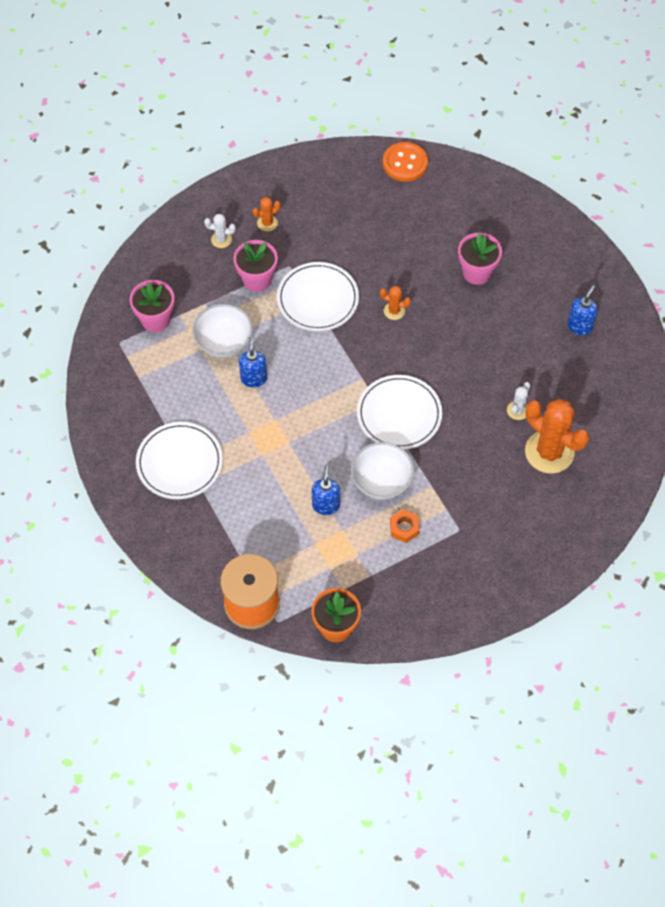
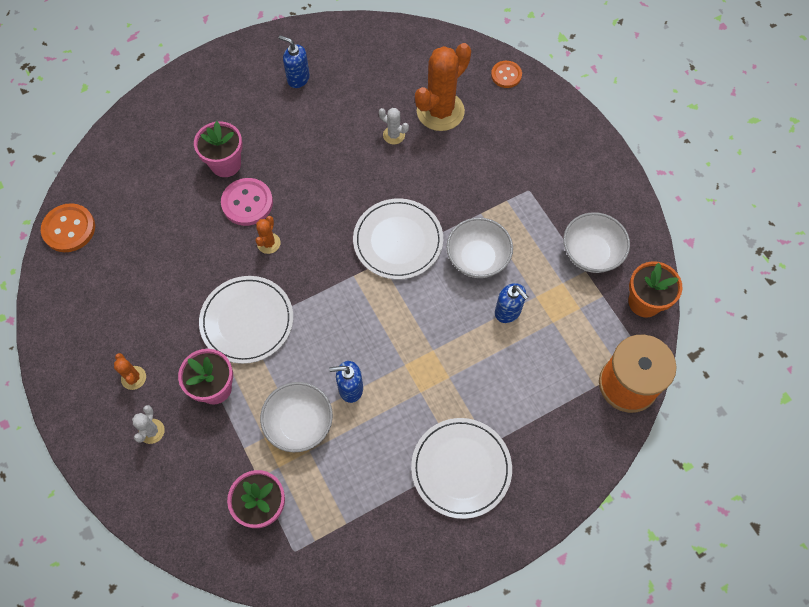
camera: 90 degrees left, 5 degrees up
(326, 505) = (508, 312): blue soap dispenser -> blue soap dispenser turned 135 degrees counterclockwise
(389, 582) = (591, 253): none -> white bowl
(404, 528) = (530, 238): orange nut -> none
(435, 292) = (247, 203): none -> pink button
(600, 515) = (506, 75): none -> orange button

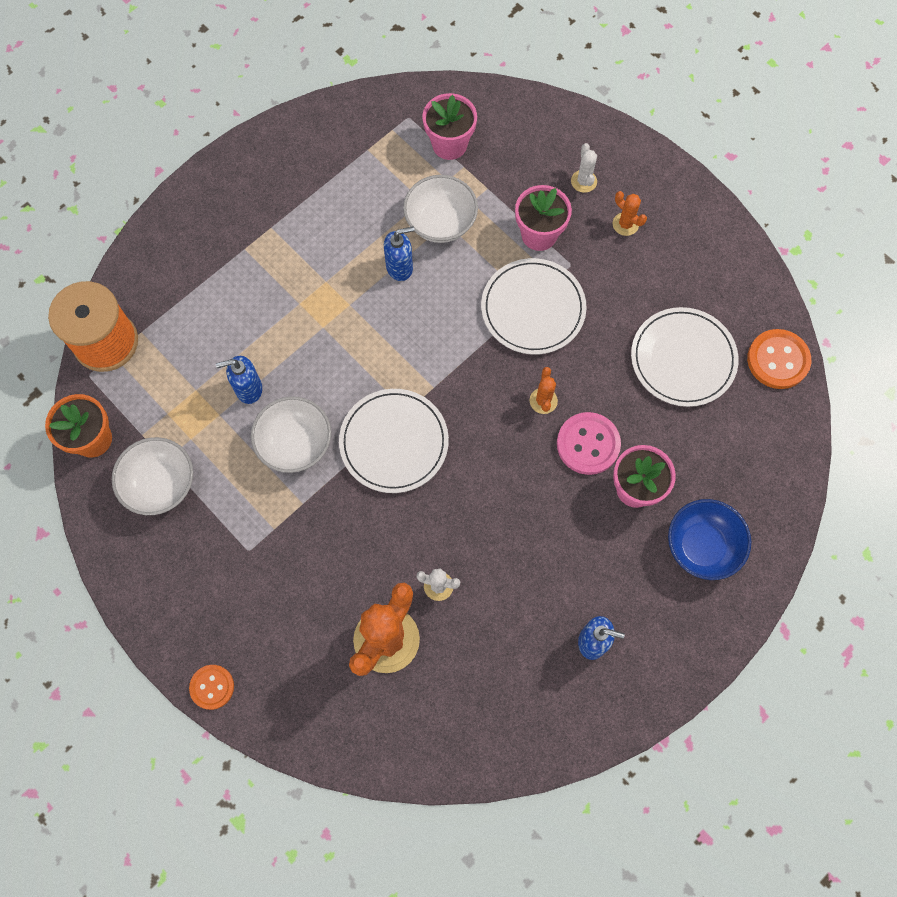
camera: 165 degrees right, 5 degrees up
(196, 116) = (702, 546): none -> blue bowl
(461, 468) = (268, 221): white plate -> white plate (683, 359)
(506, 75) = (308, 725): orange button -> orange button (212, 687)
(508, 312) = (248, 389): blue soap dispenser -> blue soap dispenser turned 45 degrees counterclockwise

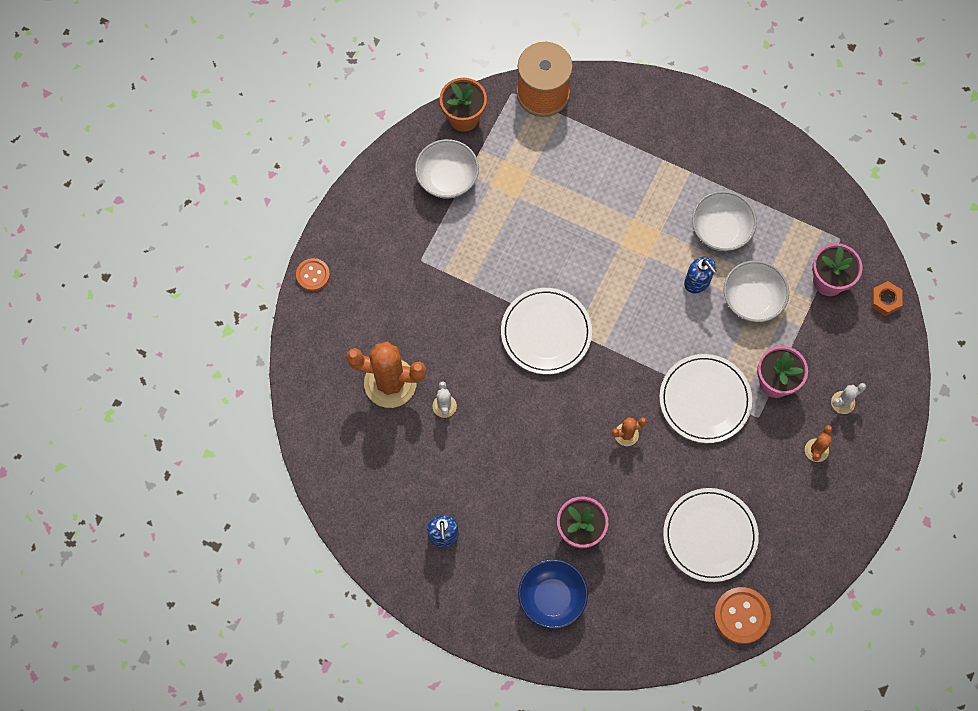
camera: 70 degrees right, 0 degrees up
(248, 389) = (546, 209): blue soap dispenser -> none
(295, 444) = (516, 260): white bowl -> white bowl (720, 230)
(490, 103) = (885, 300): none -> orange nut
(588, 444) = (603, 481): pink button -> none

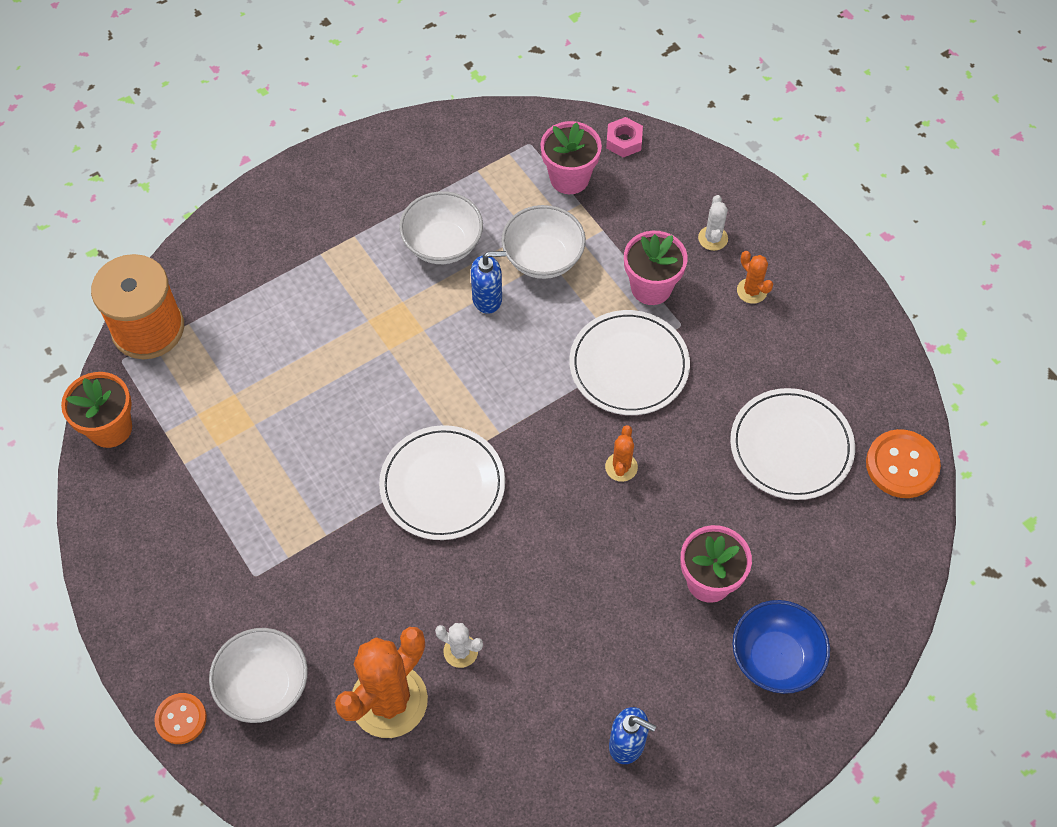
camera: 60 degrees left, 10 degrees down
(447, 179) = (173, 488): white bowl -> white bowl (264, 686)
(885, 300) = (624, 141): orange nut -> pink nut

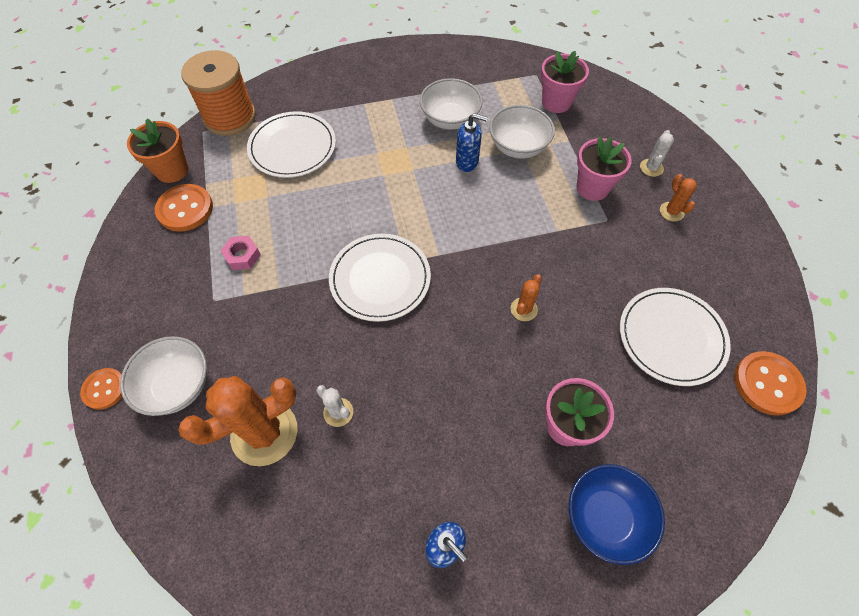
camera: 20 degrees right, 0 degrees up
(157, 474) = (185, 209): none -> orange button
(624, 141) = (604, 90): pink nut -> pink nut (242, 256)
(629, 365) = (556, 236): white plate -> white plate (292, 147)

